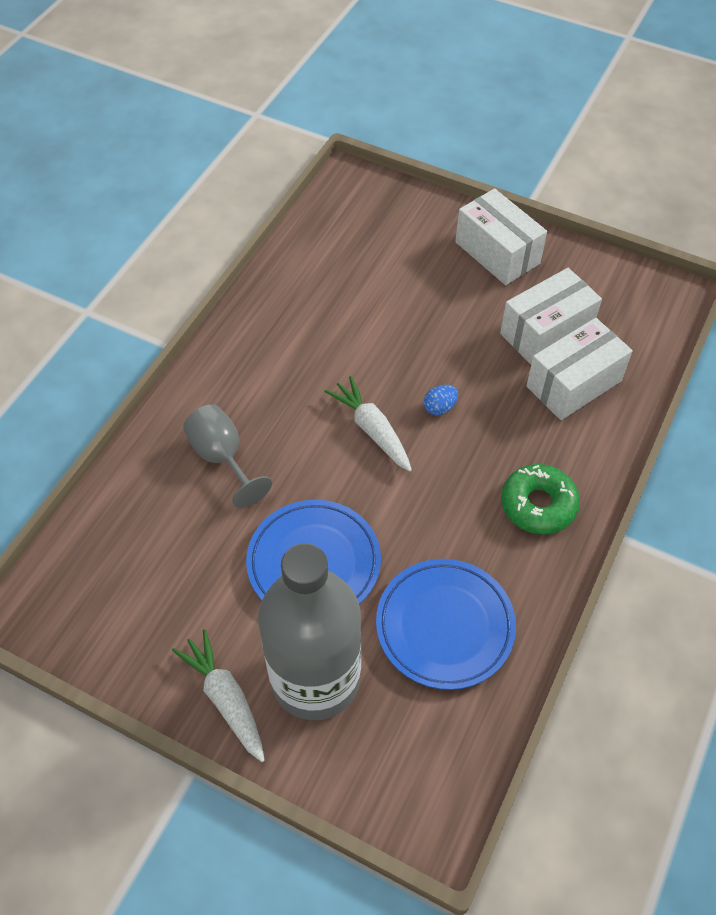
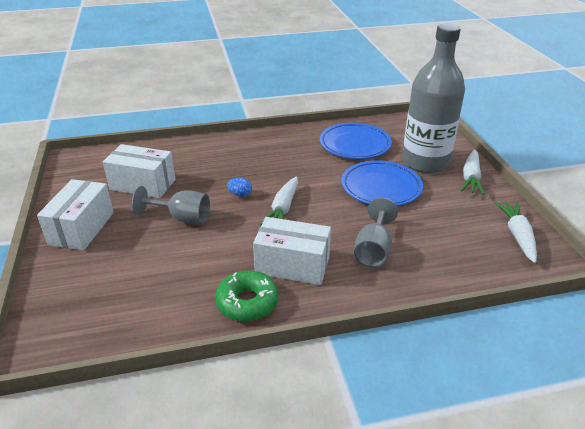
camera: 130 degrees left, 20 degrees down
(90, 620) = (517, 235): none -> white carrot
(441, 333) = (182, 218): none -> grey goblet
(538, 505) = (264, 147): green donut -> green donut (247, 302)
(573, 383) = (175, 164): white box -> white box (292, 265)

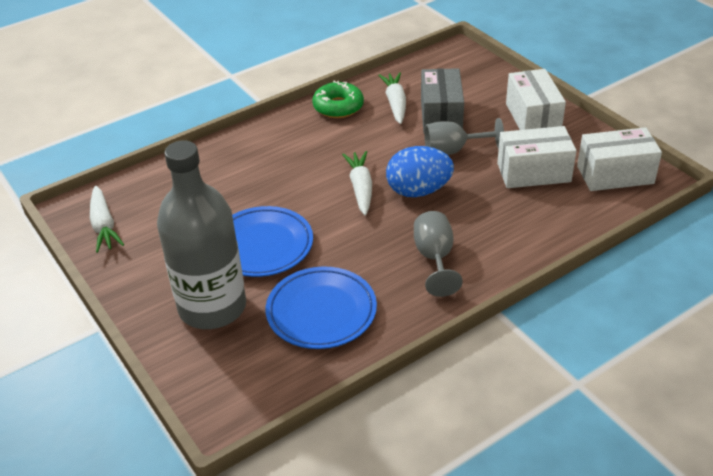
camera: 160 degrees right, 5 degrees up
(156, 256) = (441, 116): none -> grey box
(240, 194) = (418, 191): blue egg -> blue egg, size x2.27
(292, 265) = (318, 140): white box -> white box (615, 174)
(373, 250) = (250, 172): grey goblet -> grey goblet (435, 258)
(471, 178) = (148, 295): white carrot -> white carrot (395, 103)

